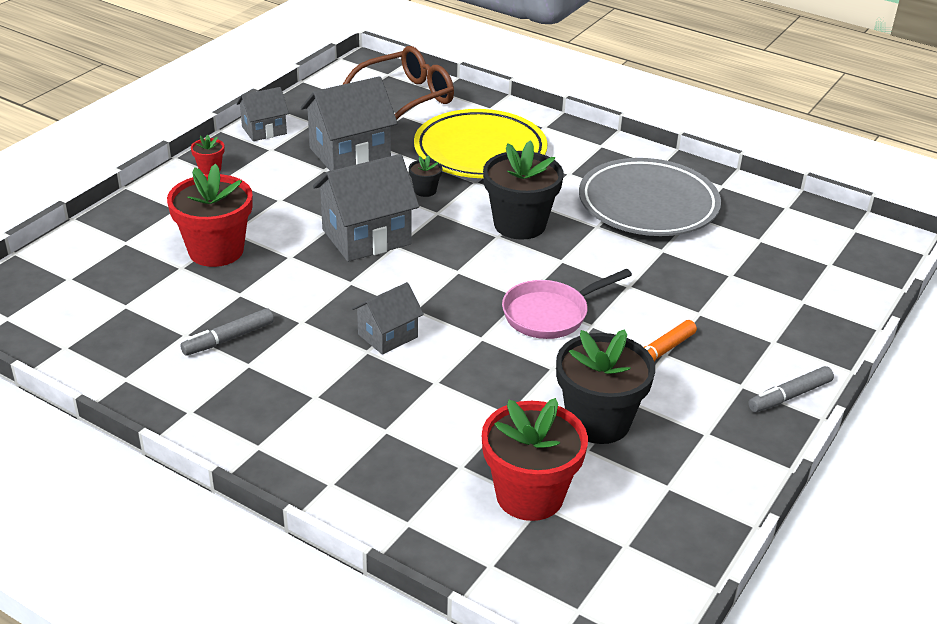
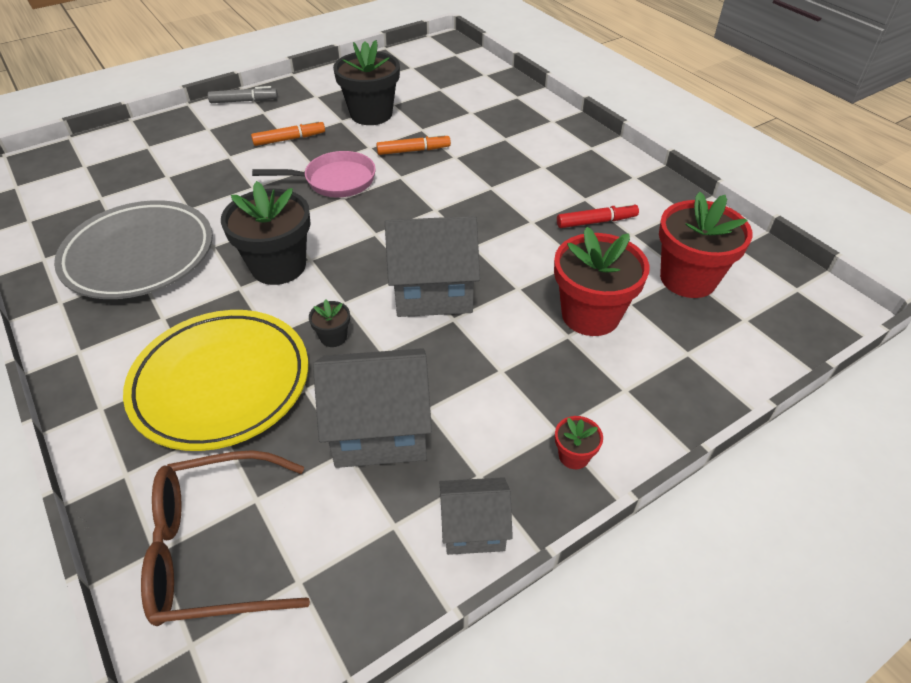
camera: 155 degrees left, 10 degrees up
(228, 339) = (596, 222): grey marker -> red marker
(388, 336) = (469, 194): grey house -> none
(494, 377) = (413, 150): none -> orange marker
(529, 495) = (442, 93): red flower pot -> red flower pot (688, 279)

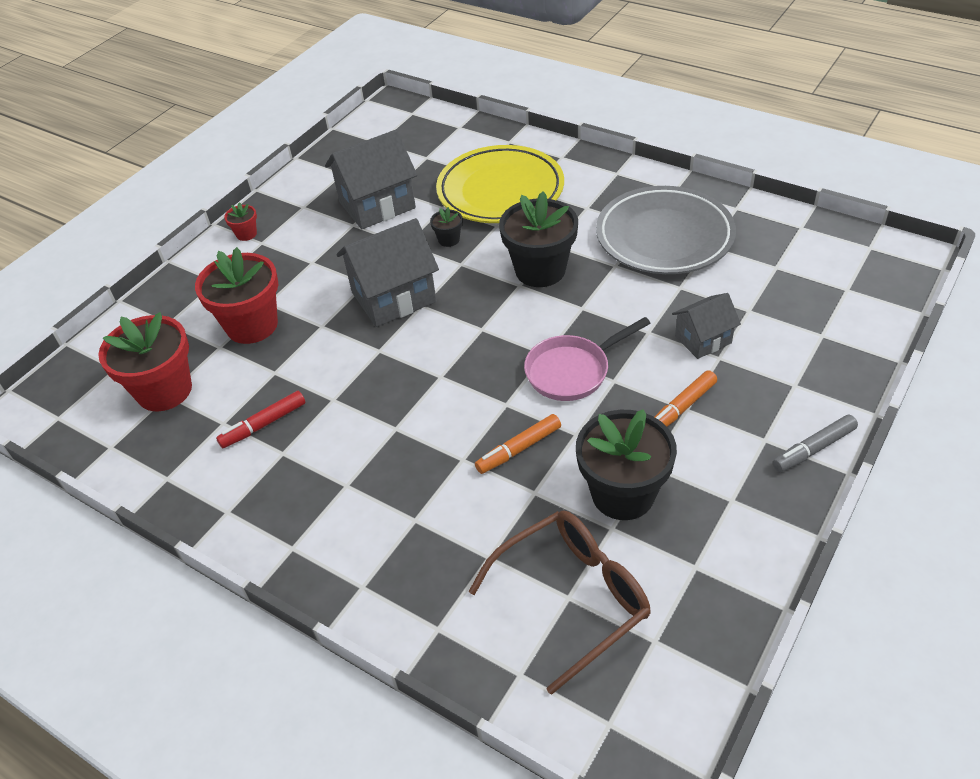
camera: 160 degrees right, 0 degrees up
(215, 548) = (430, 137): brown glasses -> brown glasses (573, 597)
(474, 528) = (296, 186): grey house -> grey house (703, 339)

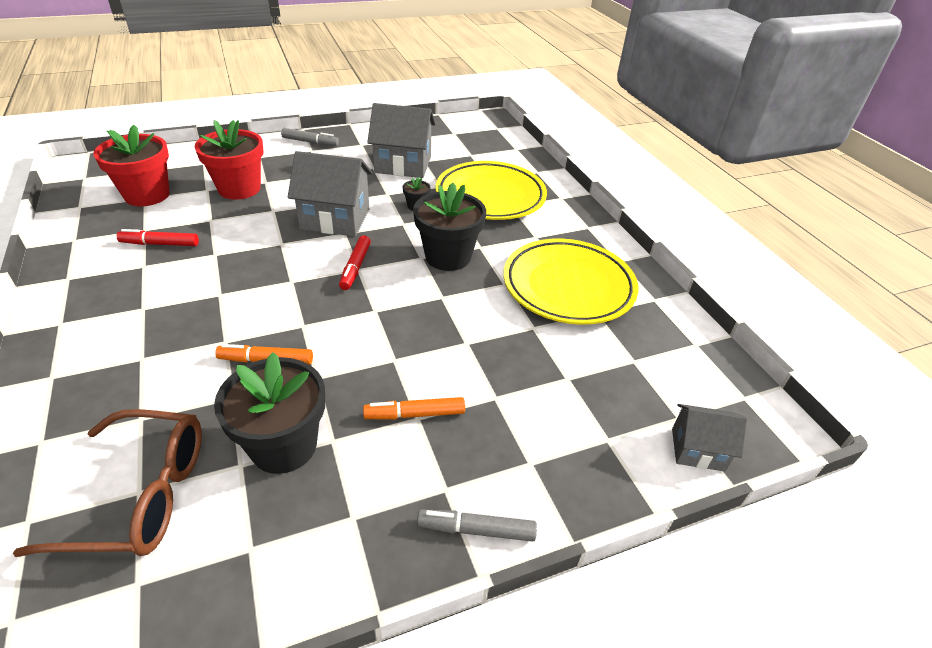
camera: 30 degrees right, 5 degrees down
(246, 234) = (310, 142): red flower pot -> grey marker
(477, 329) = (355, 267): none -> red marker
(572, 371) = (375, 333): pink pan -> none
(664, 237) = (568, 286): grey plate -> yellow plate
(703, 339) = (500, 376): grey house -> grey house (697, 449)

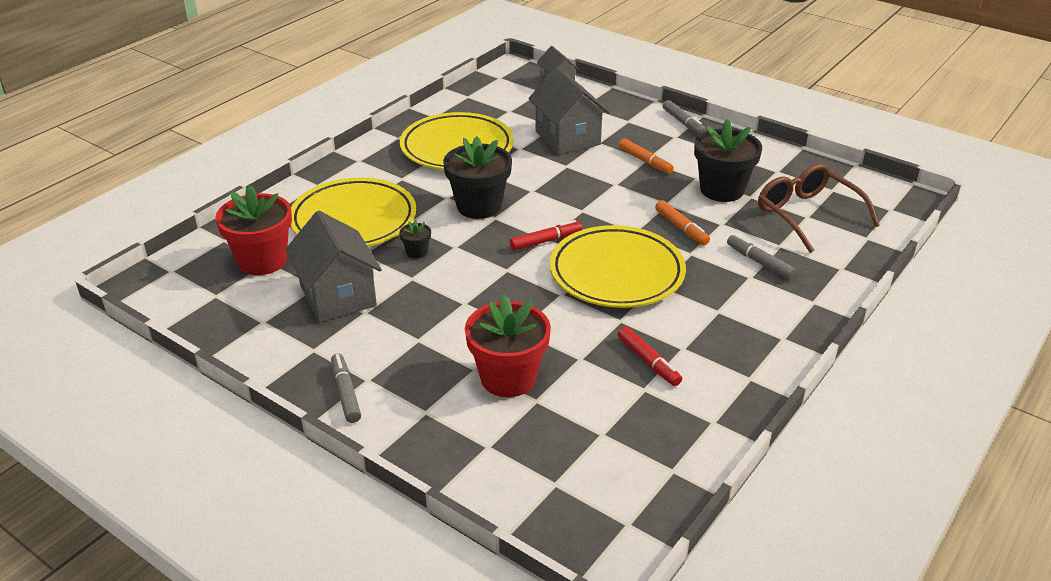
camera: 120 degrees left, 5 degrees down
(146, 380) = (759, 262): none -> grey marker
(147, 195) = (596, 437): red flower pot -> red flower pot (262, 261)
(264, 281) = (616, 273): none -> yellow plate
(335, 219) = (491, 285): grey house -> grey house (567, 138)

